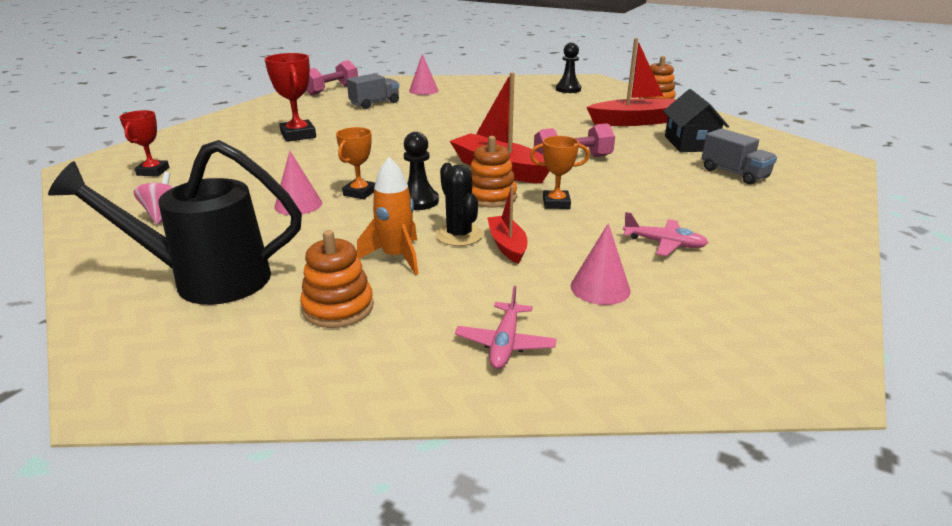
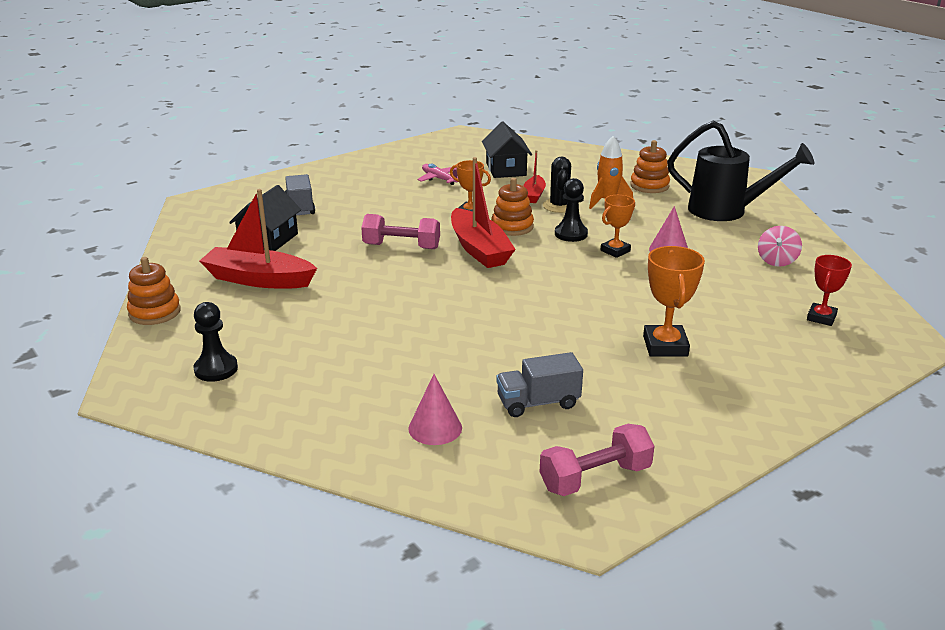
camera: 155 degrees left, 0 degrees up
(298, 135) = (665, 346): red trophy -> orange trophy
(505, 344) = (574, 161): pink plane -> none
(600, 288) = (506, 169): pink cone -> black house

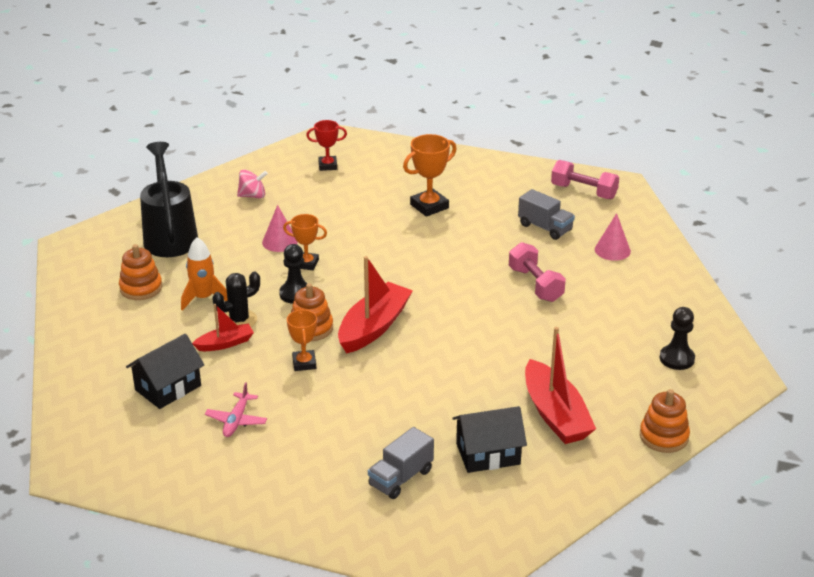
camera: 125 degrees left, 5 degrees up
(401, 246) = (413, 369): pink dumbbell -> pink dumbbell (535, 284)

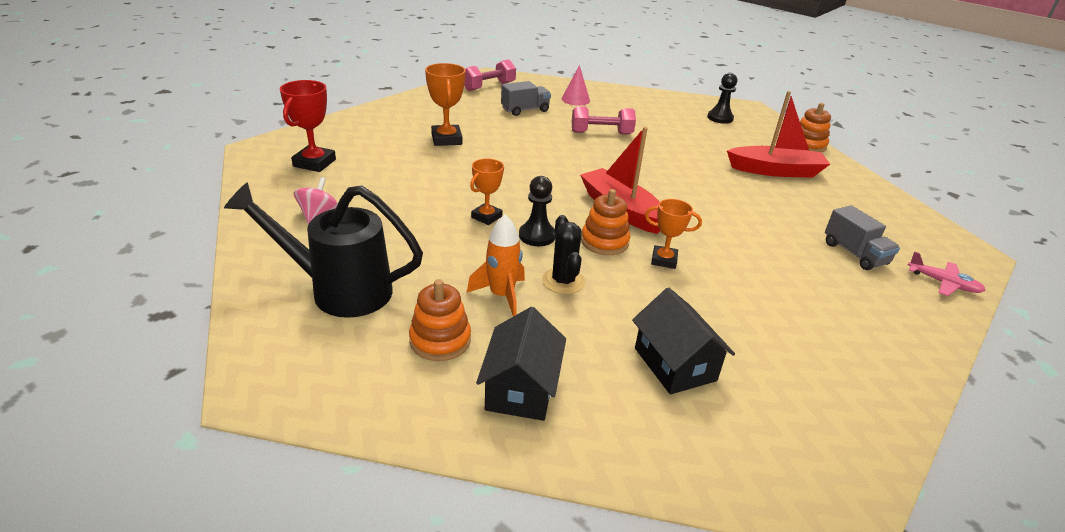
camera: 70 degrees left, 0 degrees up
(225, 343) = (603, 301): red boat -> none
(236, 420) = (753, 326): pink plane -> pink plane (943, 283)
(280, 242) = (430, 221): pink cone -> none
(327, 166) = (314, 163): red trophy -> red trophy, size x1.51
(488, 454) = (823, 208): black house -> black house (521, 388)

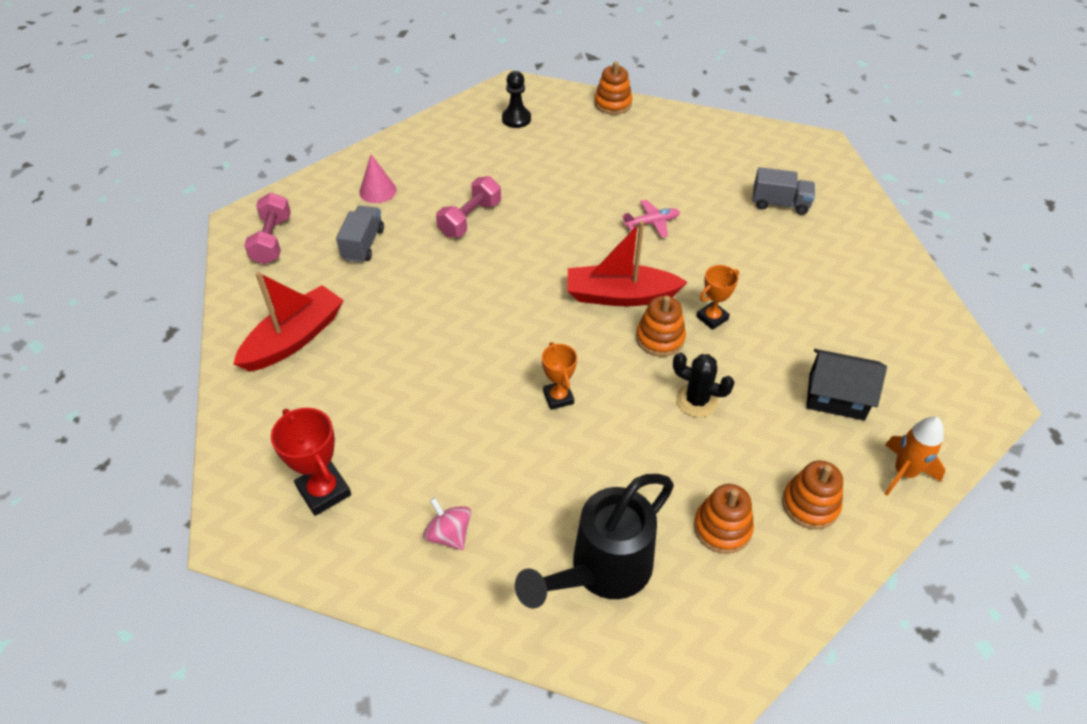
camera: 50 degrees left, 15 degrees up
(446, 139) = (372, 346): orange trophy -> none
(501, 296) = (689, 454): orange rocket -> orange rocket (904, 473)
(521, 388) = (810, 504): black house -> orange stacking toy
(537, 236) = (617, 378): black pawn -> none
(775, 171) = (637, 155): red boat -> red boat (294, 338)
(943, 283) = (842, 188): pink plane -> pink plane (652, 223)

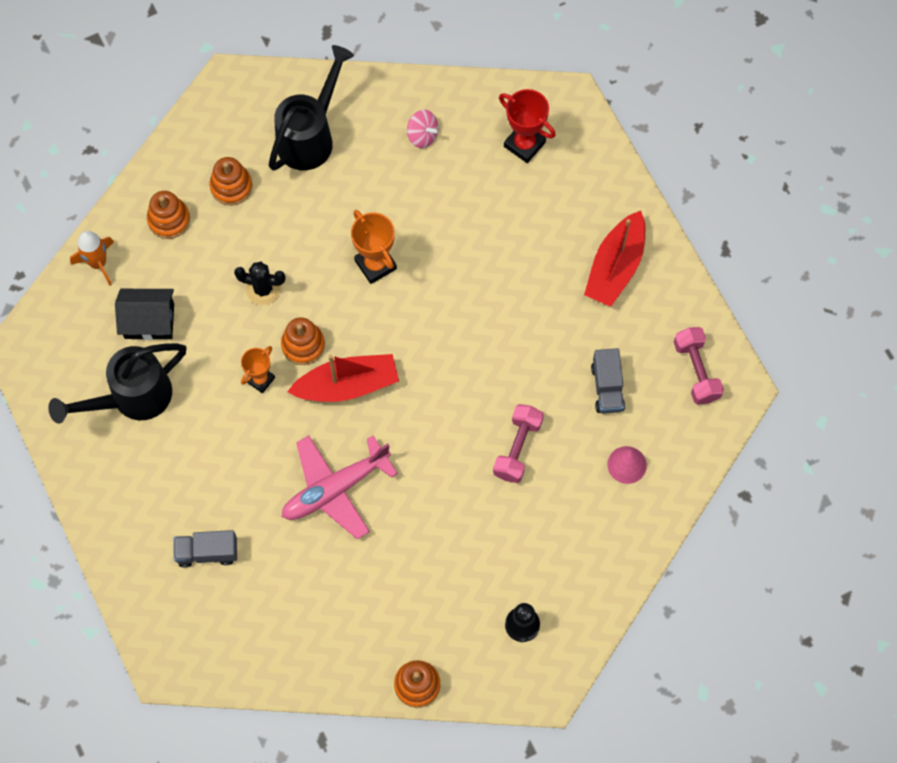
camera: 165 degrees right, 20 degrees up
(558, 397) = (375, 264): orange trophy -> orange trophy, size x1.51
(652, 223) = (335, 489): pink plane -> pink plane, size x2.01
(855, 329) = (132, 398): none -> black watering can

